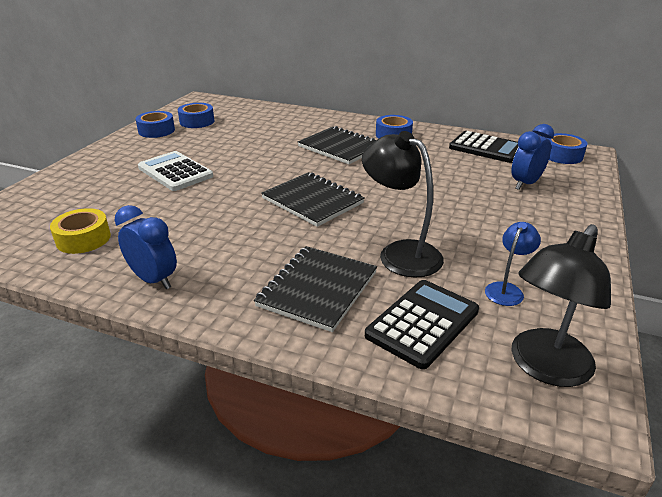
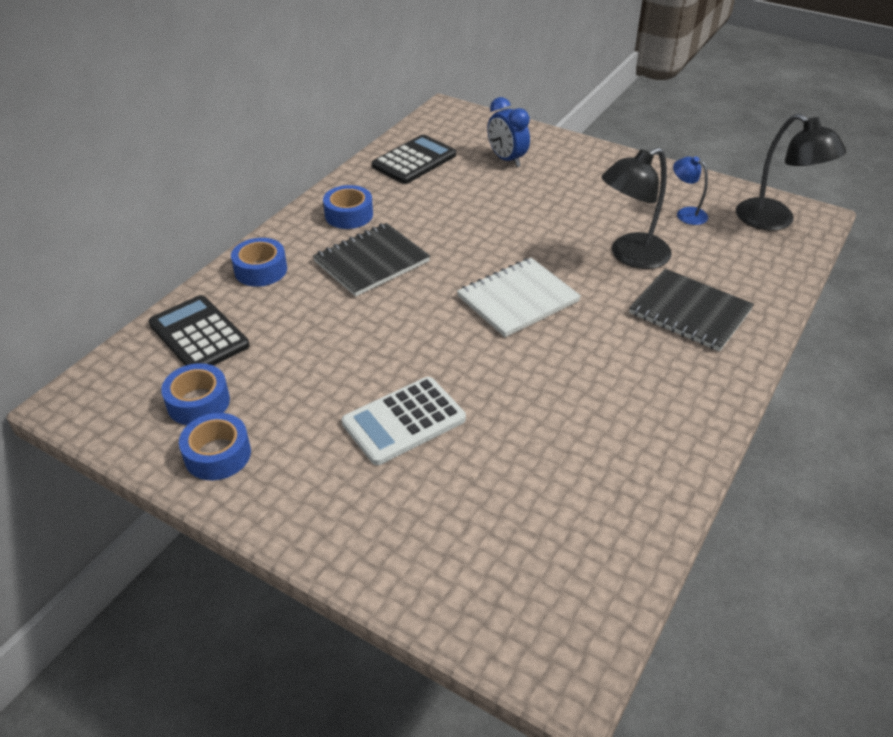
camera: 80 degrees left, 10 degrees up
(83, 239) = (588, 501): yellow tape -> none
(154, 280) = (678, 426): blue clock -> none
(312, 201) = (518, 299): black notebook -> white notebook
(422, 323) = (733, 262): black calculator -> black calculator (199, 335)
(562, 155) = (448, 123): blue tape -> blue tape (261, 270)

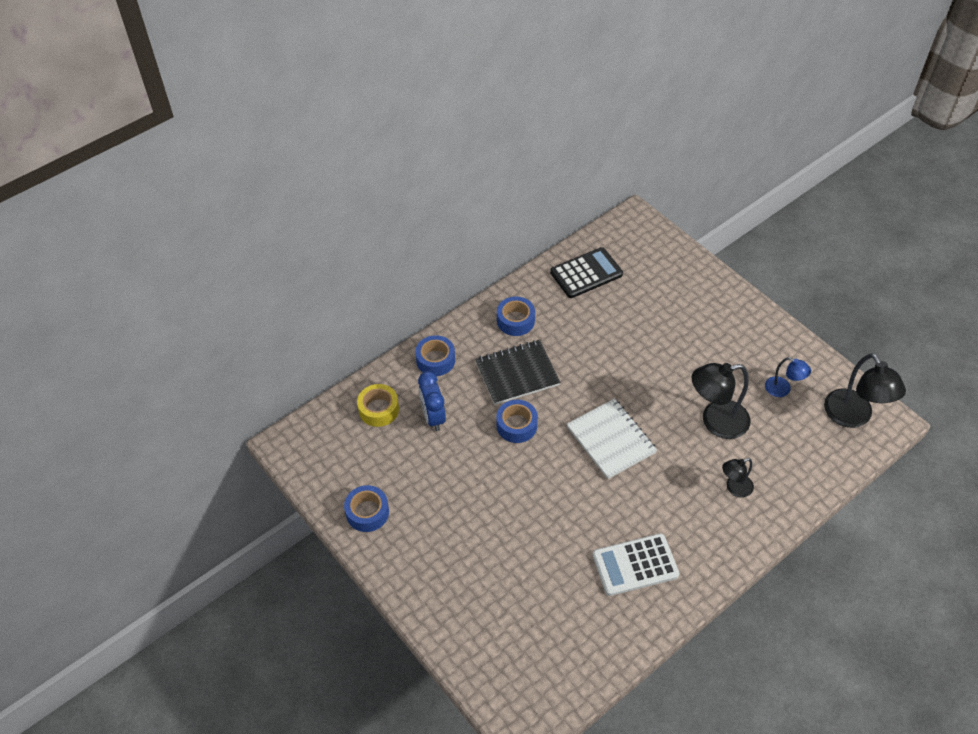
camera: 20 degrees right, 10 degrees up
(198, 402) = (365, 467): blue tape -> blue tape (516, 425)
(199, 335) = (379, 409): black calculator -> yellow tape
(404, 421) = (492, 522): white calculator -> white calculator (635, 565)
(506, 159) = (662, 291): blue clock -> blue clock (433, 417)
(518, 299) = (611, 440): white notebook -> white notebook turned 75 degrees clockwise
(686, 213) = (783, 389): blue lamp -> blue lamp turned 150 degrees clockwise
(690, 312) = (734, 488): black notebook -> black lamp

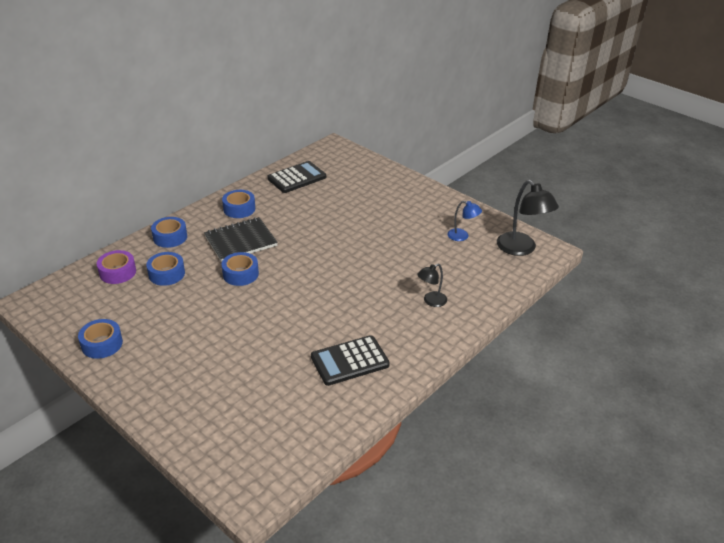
camera: 10 degrees left, 15 degrees down
(379, 409) = (117, 272): yellow tape -> purple tape
(433, 417) = (166, 274): blue clock -> blue tape
(611, 440) = (323, 277): white notebook -> none
(635, 565) = (349, 361): white calculator -> black calculator
(715, 421) = (410, 260): black lamp -> none

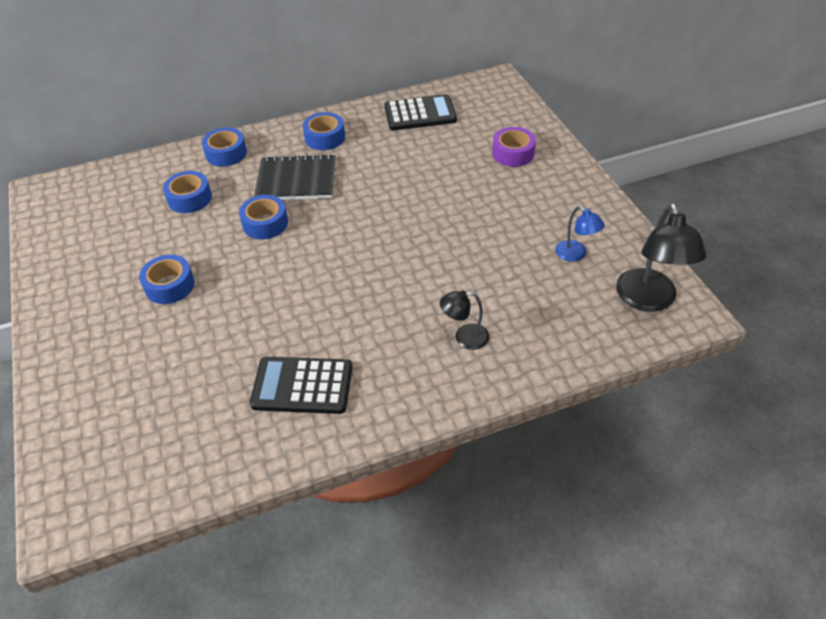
camera: 30 degrees right, 10 degrees up
(102, 344) = (66, 264): blue tape -> blue tape (170, 285)
(117, 272) = (144, 181): purple tape -> purple tape (513, 153)

